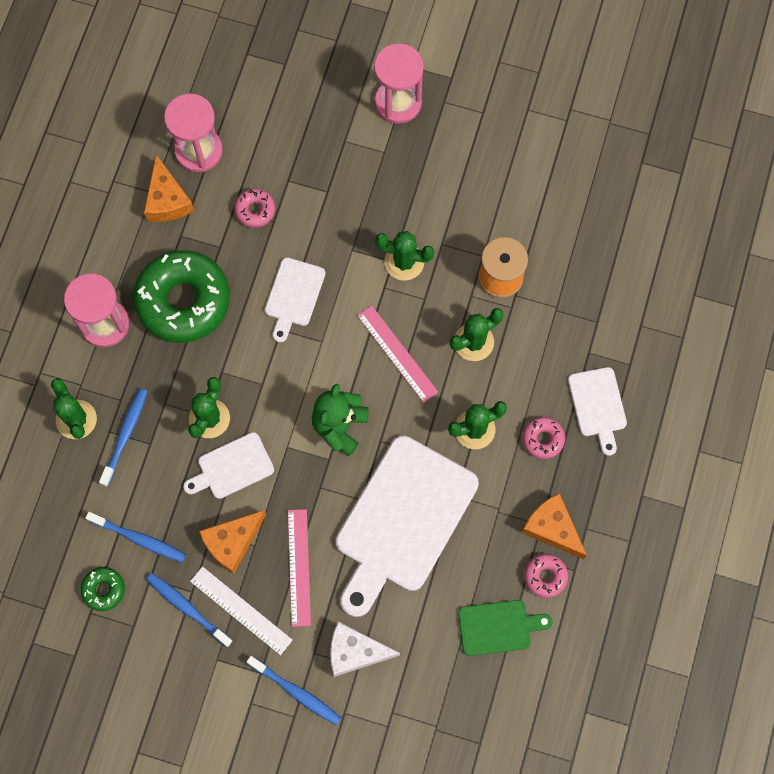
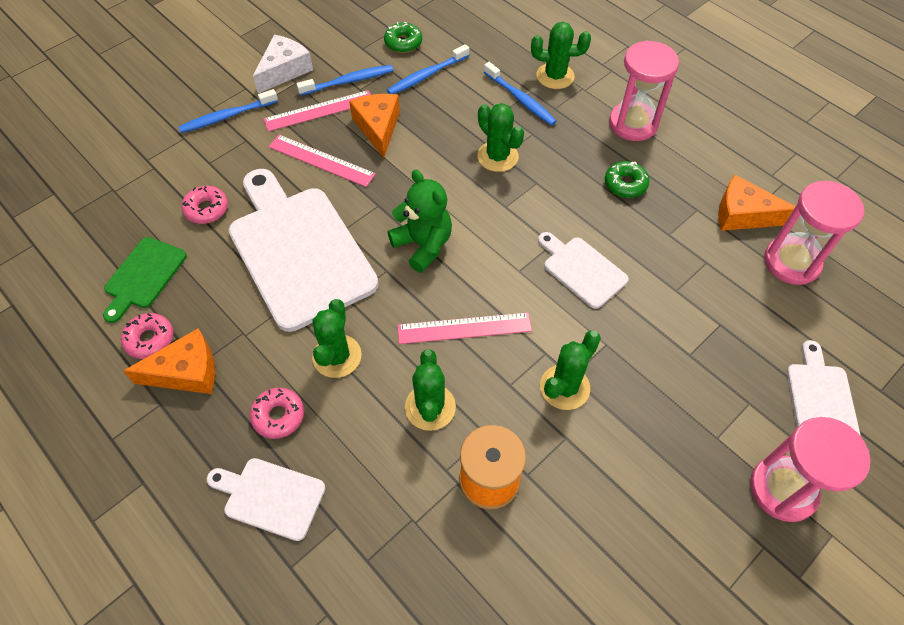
camera: 120 degrees right, 15 degrees down
(183, 301) = (625, 184): green donut -> green donut, size x0.44
(232, 467) = (442, 153): white cutting board -> white cutting board (820, 397)
(241, 610) = (319, 110): white ruler -> pink ruler
(255, 210) = (697, 280): pink donut -> pink donut (206, 209)
(355, 651) = (221, 166): white cheese -> white cheese (284, 70)

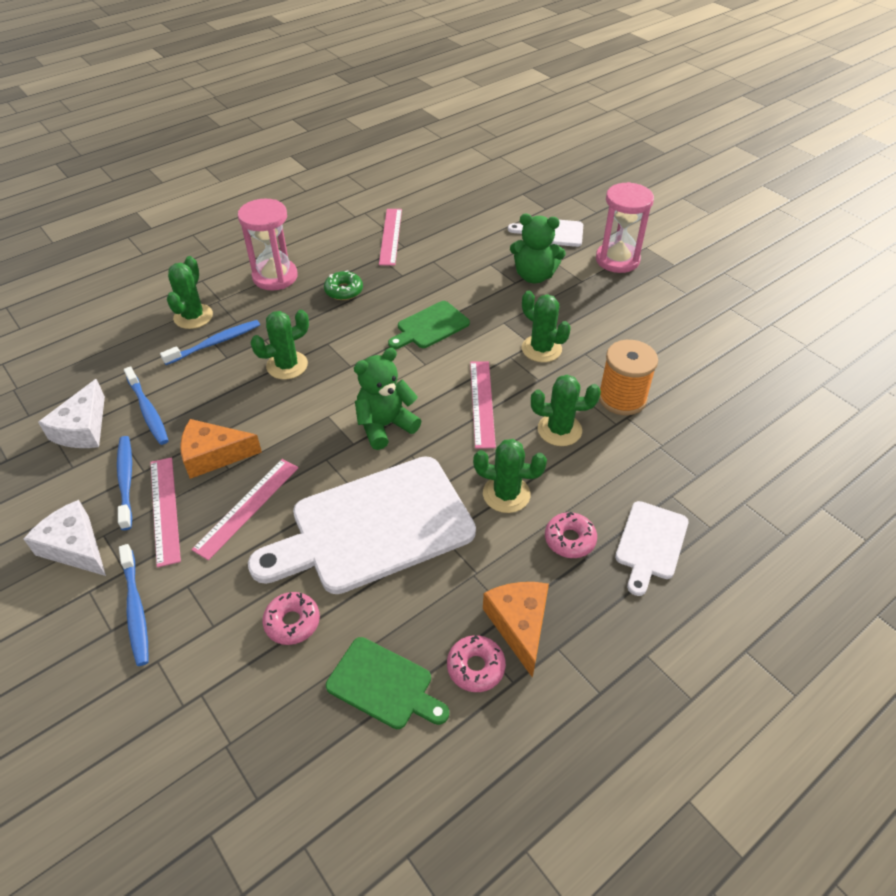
camera: 85 degrees left, 10 degrees down
(403, 43) = (83, 428): green donut -> white cheese
(582, 269) = (430, 326): white cutting board -> green cutting board
(710, 377) = (534, 276): none -> green teddy bear
(743, 214) = (391, 236): orange cheese -> pink ruler
(791, 262) = (439, 223): pink hourglass -> none

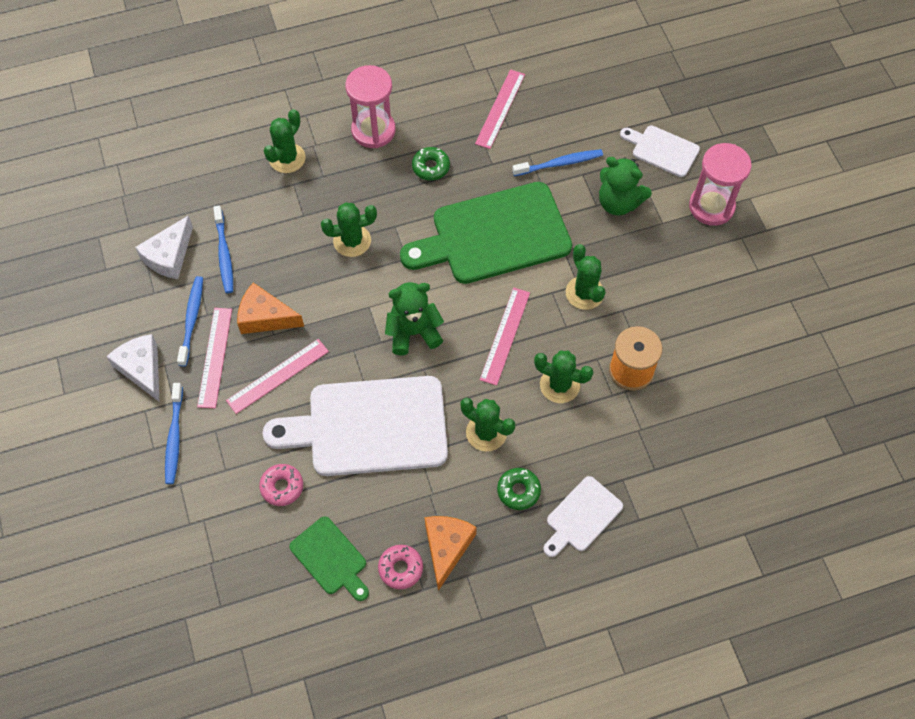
camera: 20 degrees right, 15 degrees up
(215, 343) = (298, 196): blue toothbrush -> blue toothbrush (560, 163)
(430, 326) = (494, 235): green cutting board -> green cutting board, size x2.04
(569, 540) = (518, 491): pink donut -> green donut

